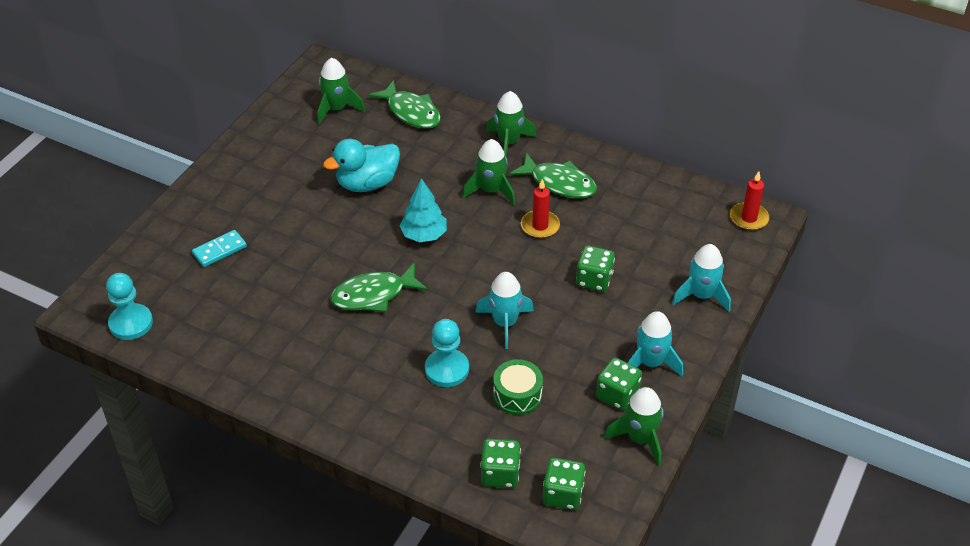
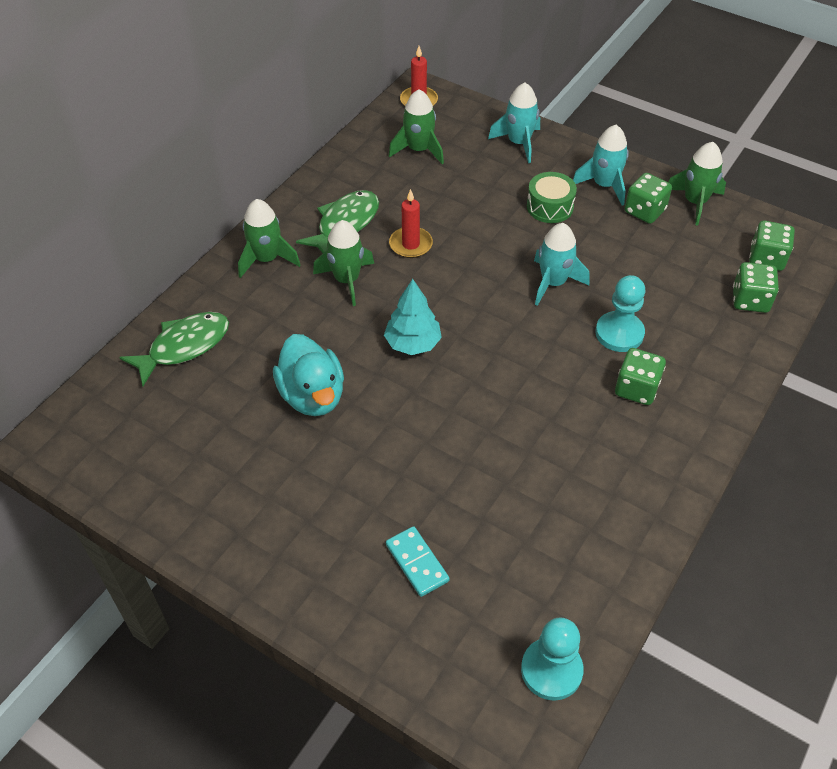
camera: 85 degrees left, 5 degrees up
(337, 109) = (153, 426): green rocket -> green rocket (419, 150)
(373, 295) = (508, 394): green fish -> none
(517, 395) = (650, 280): green drum -> green drum (550, 207)
(594, 280) = (494, 211): green dice -> green dice (636, 389)

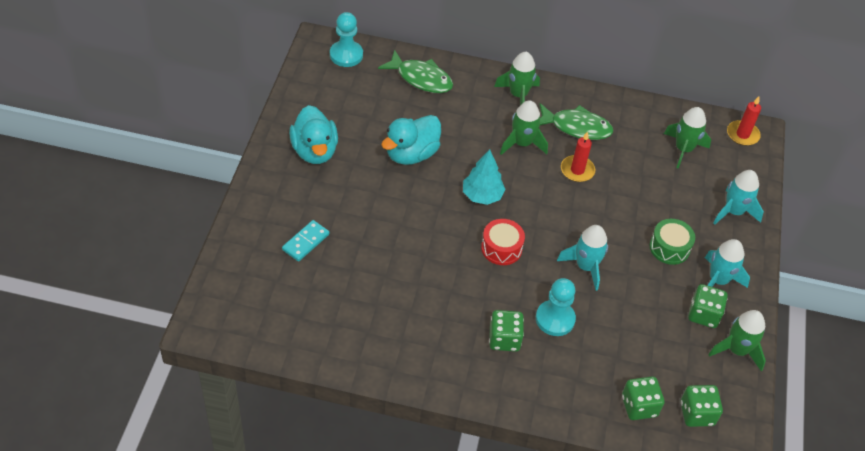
camera: 65 degrees right, 0 degrees up
(254, 507) = (314, 151): none -> turquoise duck
(501, 350) = (501, 248): none -> red drum
(551, 670) = (254, 329): turquoise pawn -> turquoise pawn (346, 55)

